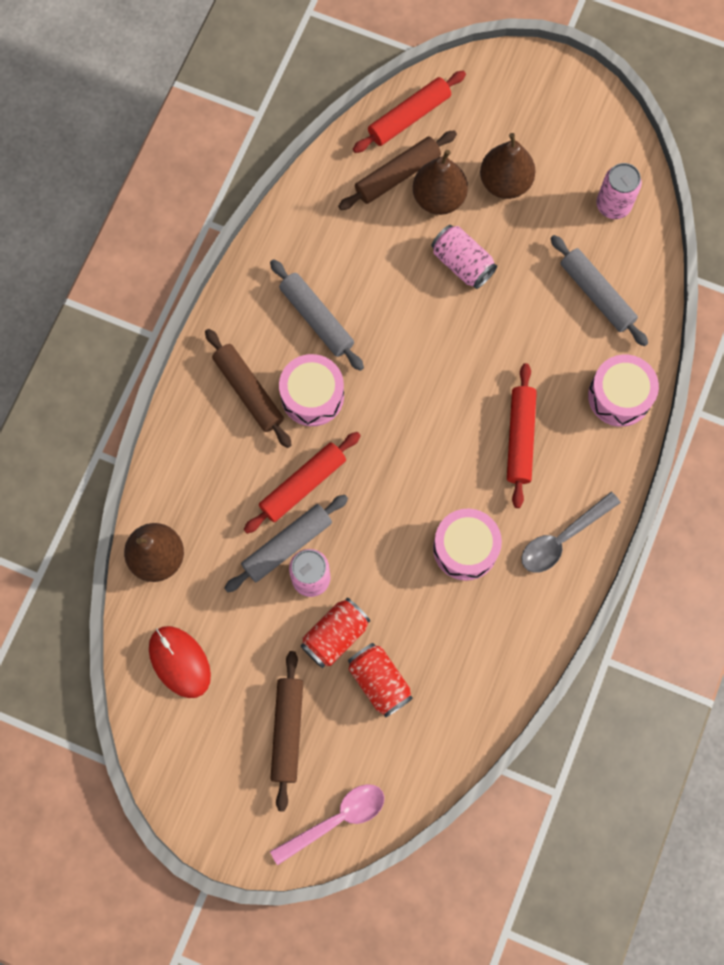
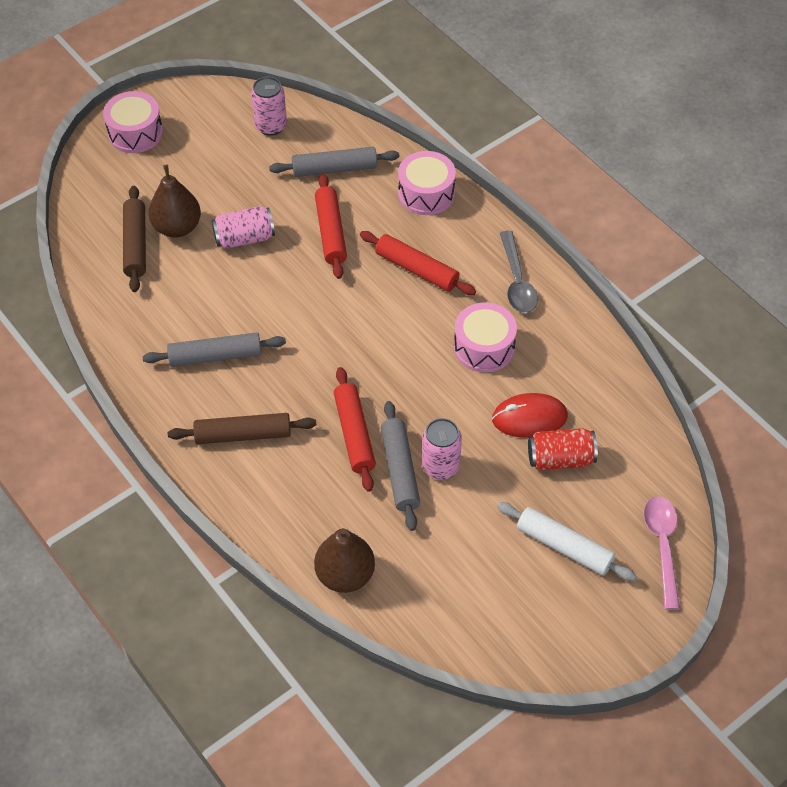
camera: 60 degrees left, 20 degrees down
(179, 662) = (453, 602): red mouse -> red mouse (529, 418)
(287, 731) = (564, 547): brown rolling pin -> white rolling pin
(312, 396) = (281, 391): pink drum -> pink drum (135, 133)
(335, 635) = (501, 472): red can -> none
(409, 117) = (92, 214): red rolling pin -> red rolling pin (331, 232)
(505, 182) = (199, 180): brown pear -> none

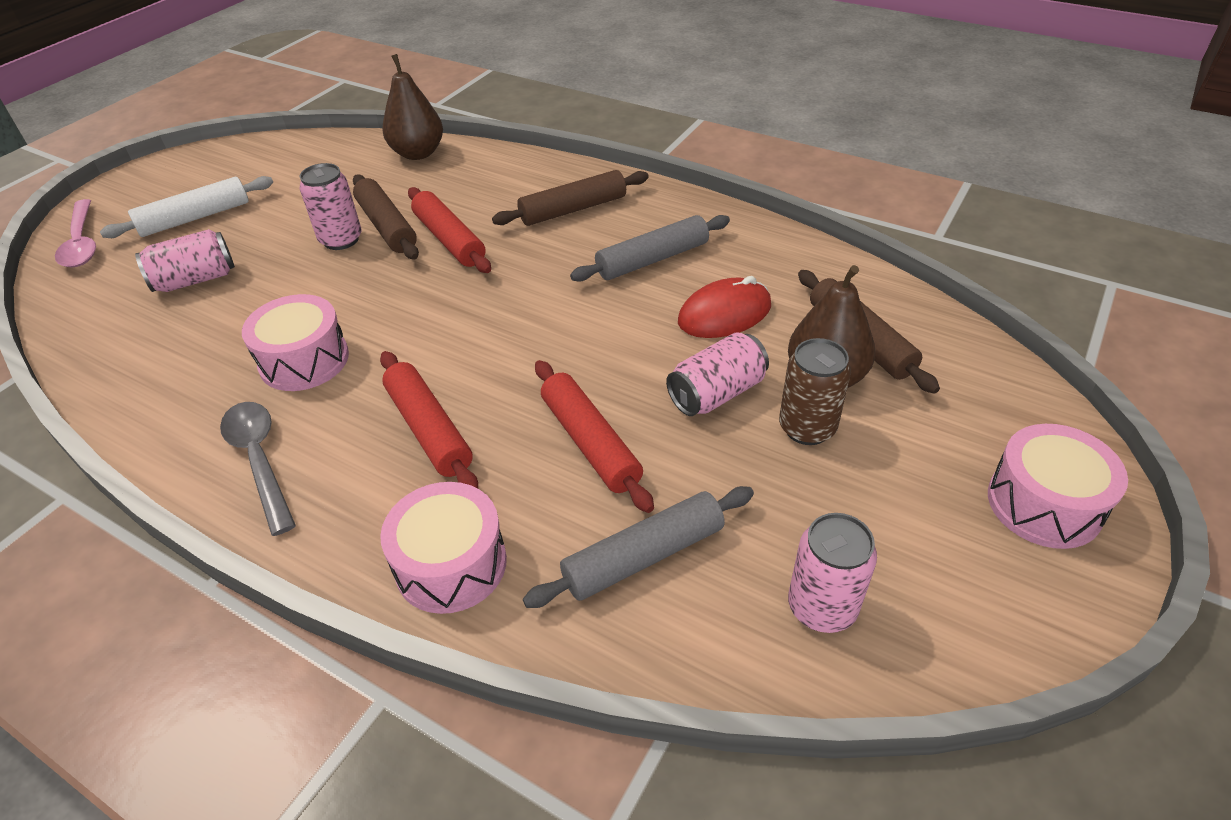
camera: 160 degrees right, 10 degrees down
(212, 202) = (807, 428): none -> brown can
(400, 470) = (386, 226): grey rolling pin -> brown rolling pin
(417, 269) = (429, 429): red rolling pin -> red rolling pin turned 45 degrees clockwise
(529, 418) = (235, 305): red mouse -> red mouse (724, 314)
(560, 459) = (195, 280): red can -> pink can
(564, 547) = (195, 218): white rolling pin -> white rolling pin turned 45 degrees counterclockwise

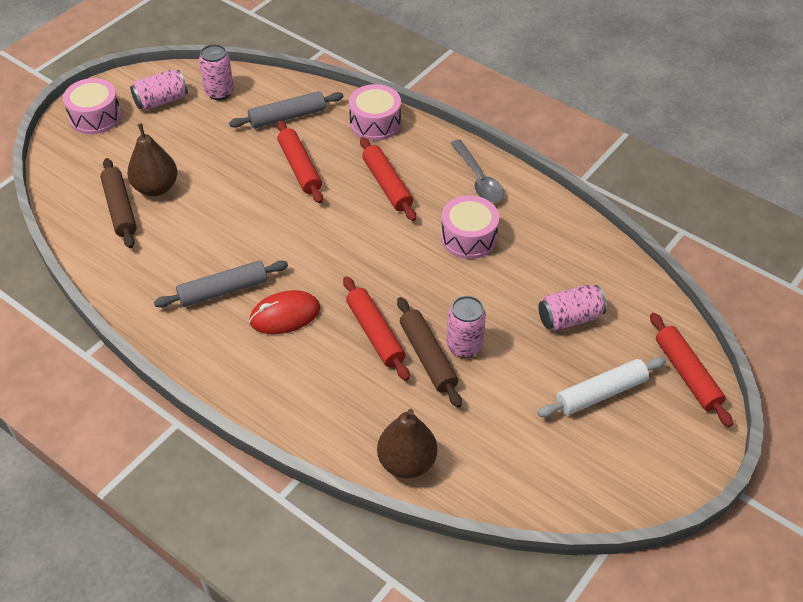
camera: 175 degrees left, 5 degrees up
(82, 243) = (687, 374): pink spoon -> red rolling pin
(573, 209) = (269, 355): brown rolling pin -> none
(716, 393) = (222, 186): pink can -> pink can (161, 101)
(724, 314) = (193, 237): red mouse -> red mouse (285, 315)
(807, 428) = (183, 162): brown can -> none

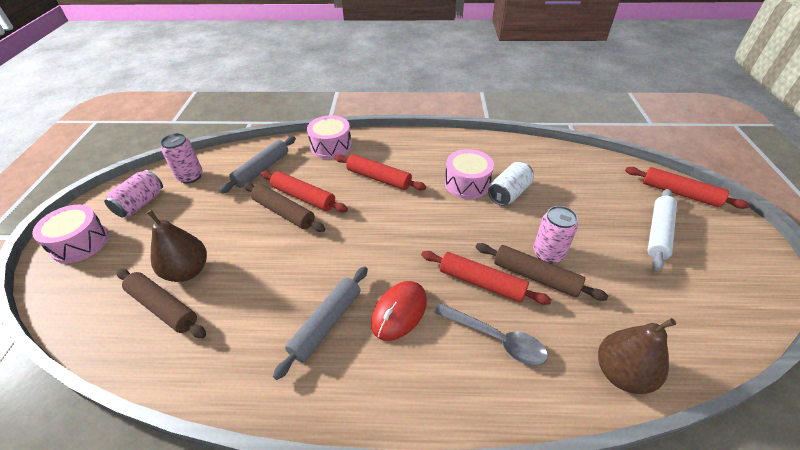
camera: 35 degrees left, 5 degrees down
(270, 174) = (283, 212): none -> brown rolling pin
(478, 179) = (433, 148): grey spoon -> grey spoon (496, 339)
(498, 271) = (509, 193): none -> white can
(569, 318) = (582, 198): pink can -> none

